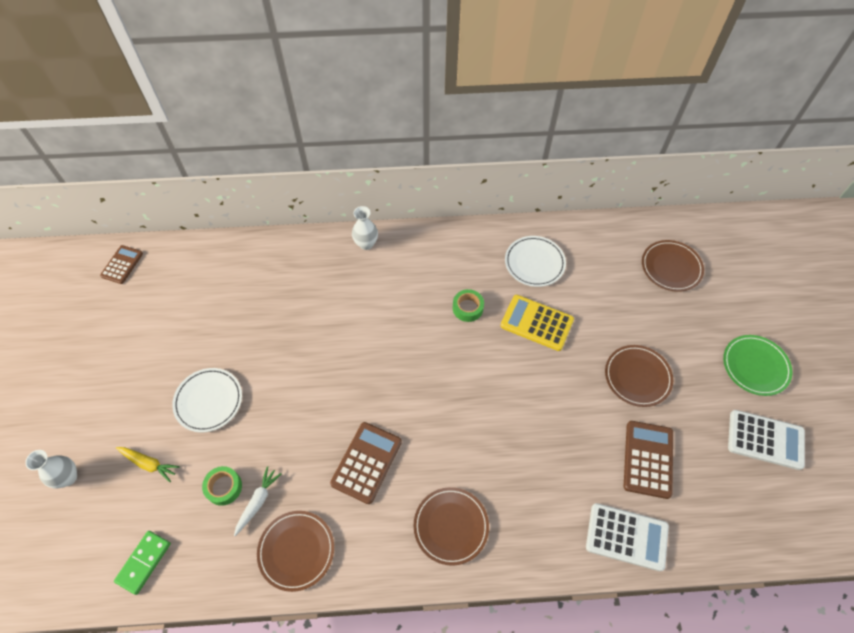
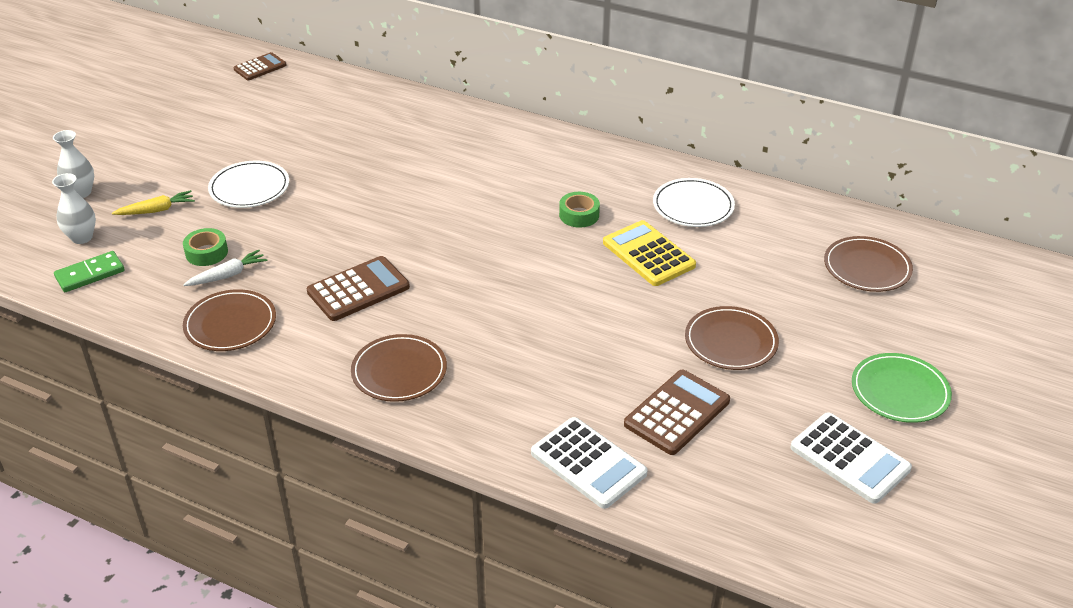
camera: 30 degrees right, 20 degrees down
(149, 463) = (156, 210): yellow carrot -> yellow carrot turned 75 degrees counterclockwise
(366, 244) = (514, 129): white vase -> white vase (82, 237)

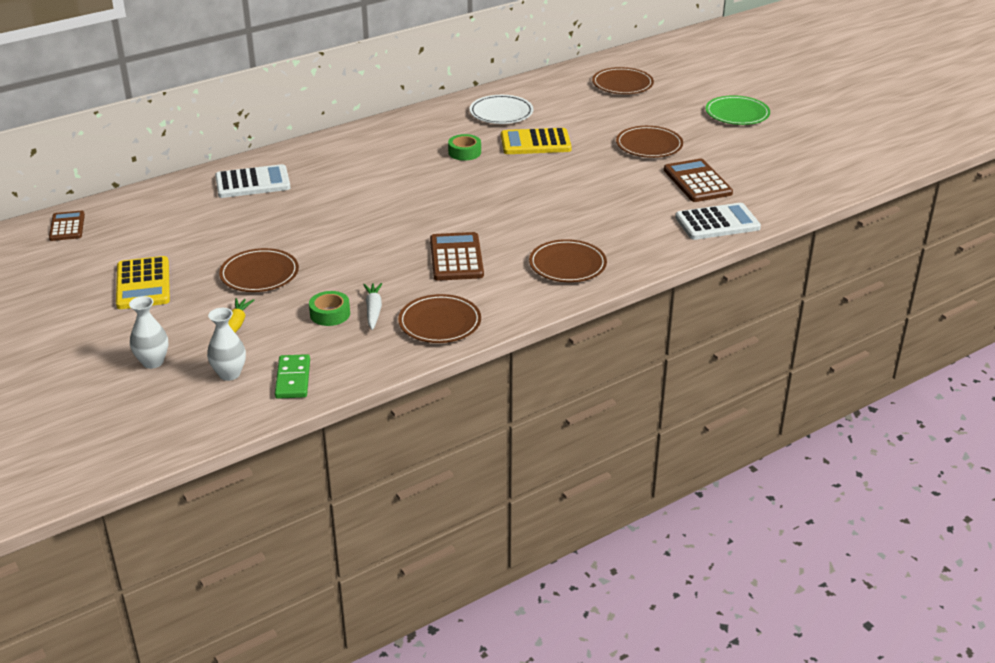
camera: 60 degrees left, 5 degrees down
(195, 138) = (143, 284): none -> yellow calculator
(249, 188) = (259, 274): white plate -> brown plate
(849, 458) = (778, 145): white calculator -> white calculator (252, 183)

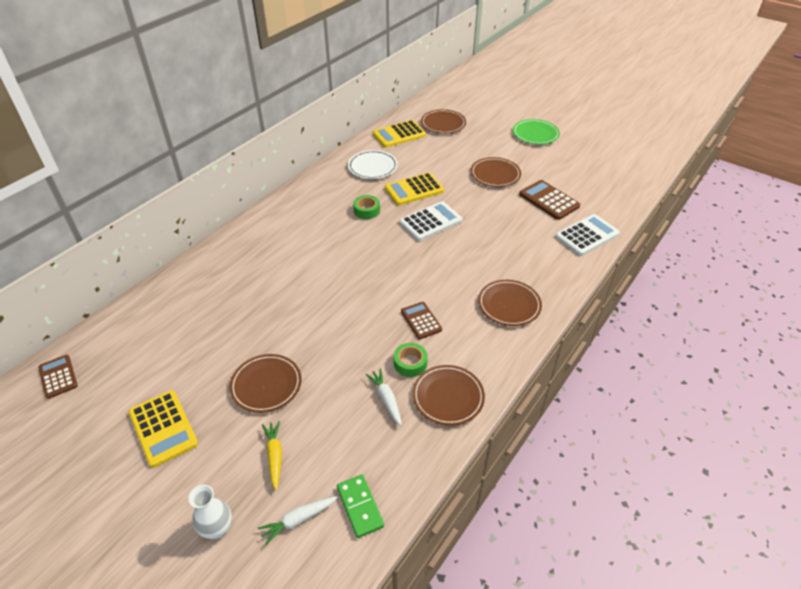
camera: 20 degrees left, 10 degrees up
(229, 374) = (298, 520): white vase -> white carrot
(252, 183) = (210, 282): white calculator -> white calculator (430, 222)
(330, 314) = (351, 414): green tape -> green tape (410, 363)
(456, 258) = (421, 320): brown calculator -> brown calculator, size x0.65
(557, 86) = (399, 135): none -> yellow calculator

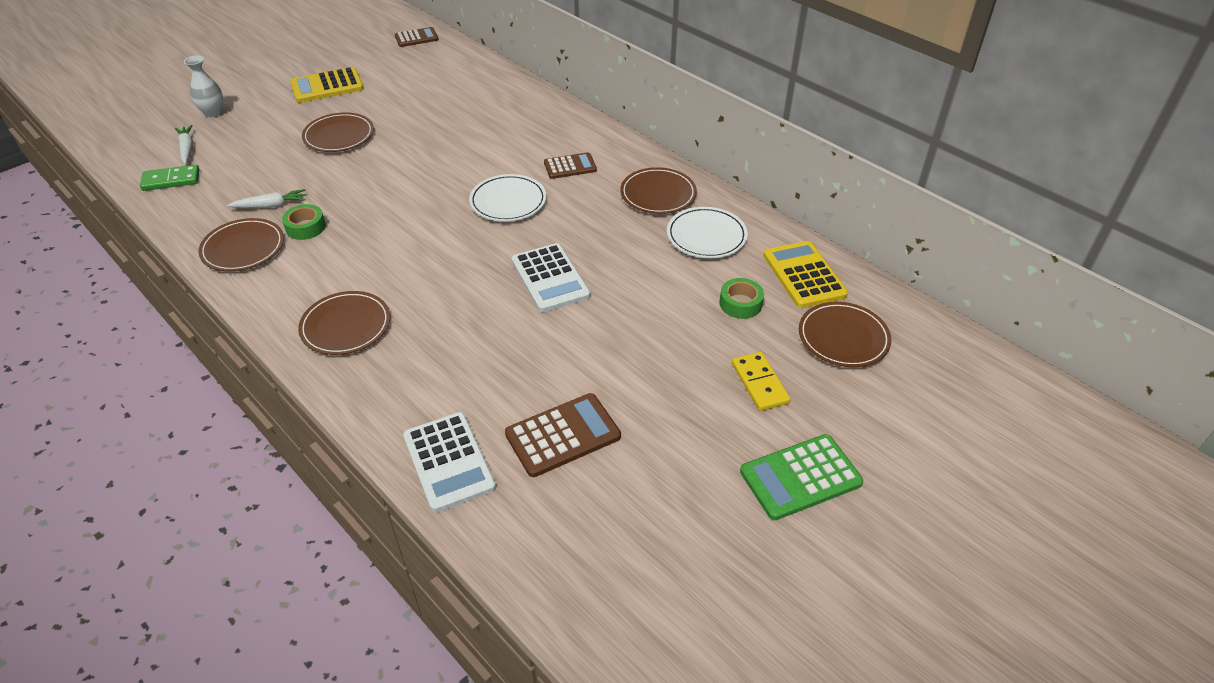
camera: 100 degrees right, 0 degrees up
(274, 456) = (256, 139): yellow carrot -> none
(353, 254) = (508, 201): none -> white plate
(366, 210) = (595, 220): green tape -> green tape (740, 303)
(414, 190) = (635, 272): yellow calculator -> none
(421, 320) = (363, 243): brown calculator -> brown calculator (570, 166)
(485, 145) = (759, 383): none -> yellow domino
(495, 174) = (659, 378): brown plate -> brown plate (658, 194)
(535, 134) = (800, 477): green plate -> green calculator

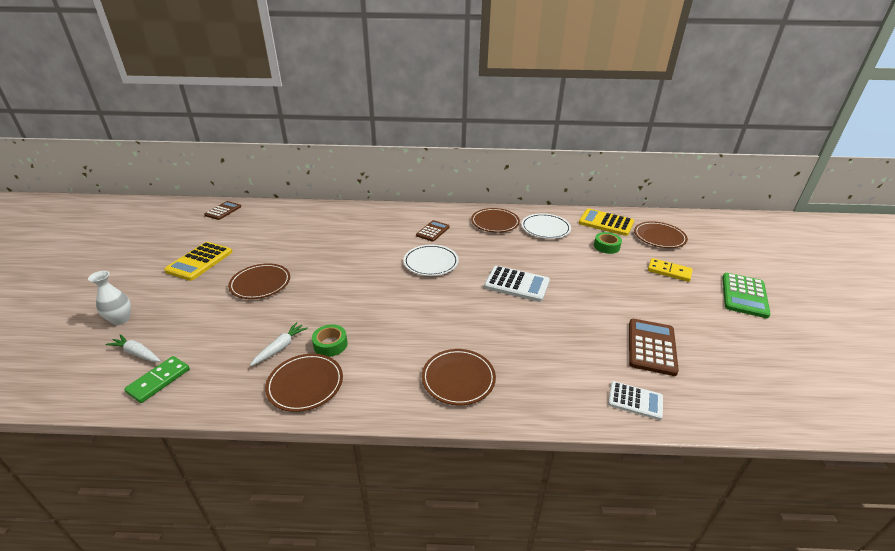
camera: 45 degrees left, 10 degrees down
(449, 462) = (635, 400): white calculator -> white calculator, size x0.65

